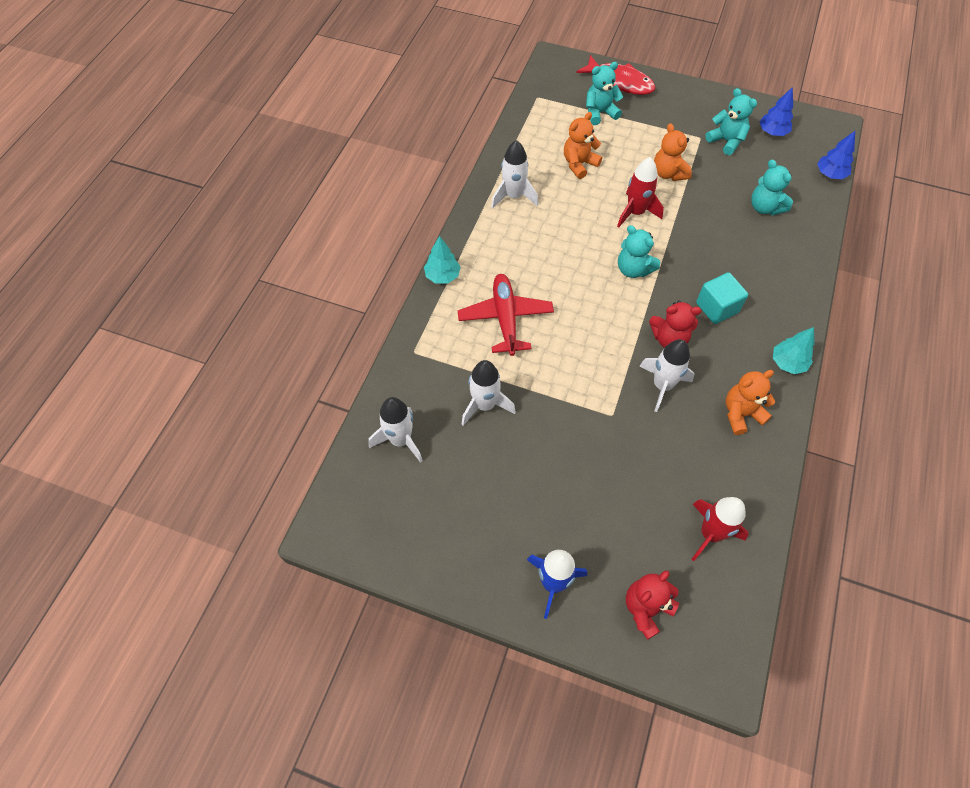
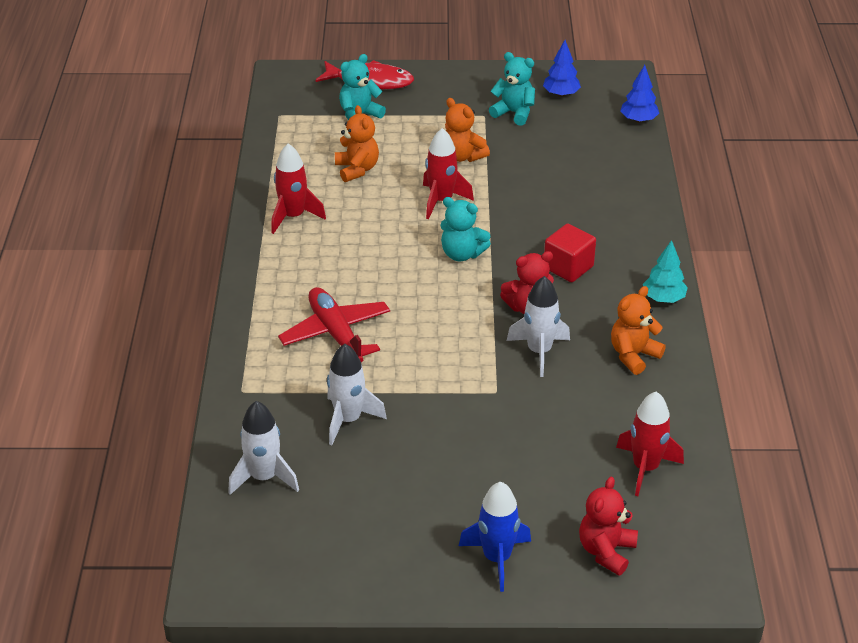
camera: 20 degrees left, 20 degrees down
(442, 276) = (243, 311): turquoise tree -> none
(513, 196) = (293, 216): white rocket -> red rocket
(579, 164) = (357, 169): orange teddy bear -> orange teddy bear turned 135 degrees clockwise
(717, 308) = (568, 267): turquoise cube -> red cube
(765, 207) = (581, 165): turquoise teddy bear -> none

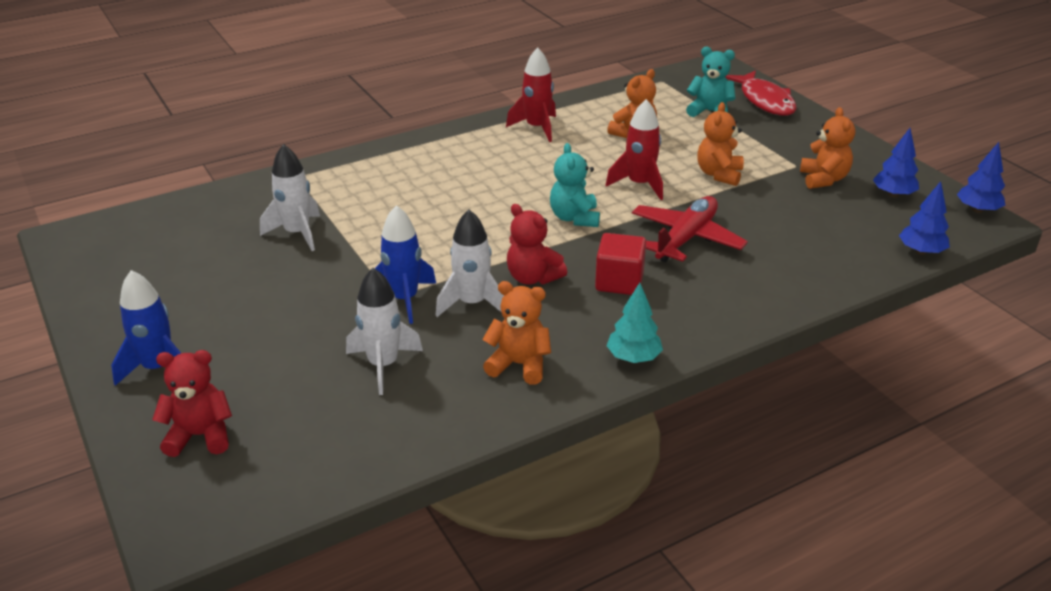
camera: 60 degrees right, 5 degrees down
(264, 477) = (201, 218): white rocket -> white rocket (383, 365)
(336, 333) = (404, 193): red plane -> red plane (686, 238)
(505, 386) = (404, 299): none -> blue rocket
(514, 113) = (823, 179): turquoise teddy bear -> orange teddy bear
(610, 71) = (977, 210): none -> blue tree
(645, 468) = (344, 426): red rocket -> none

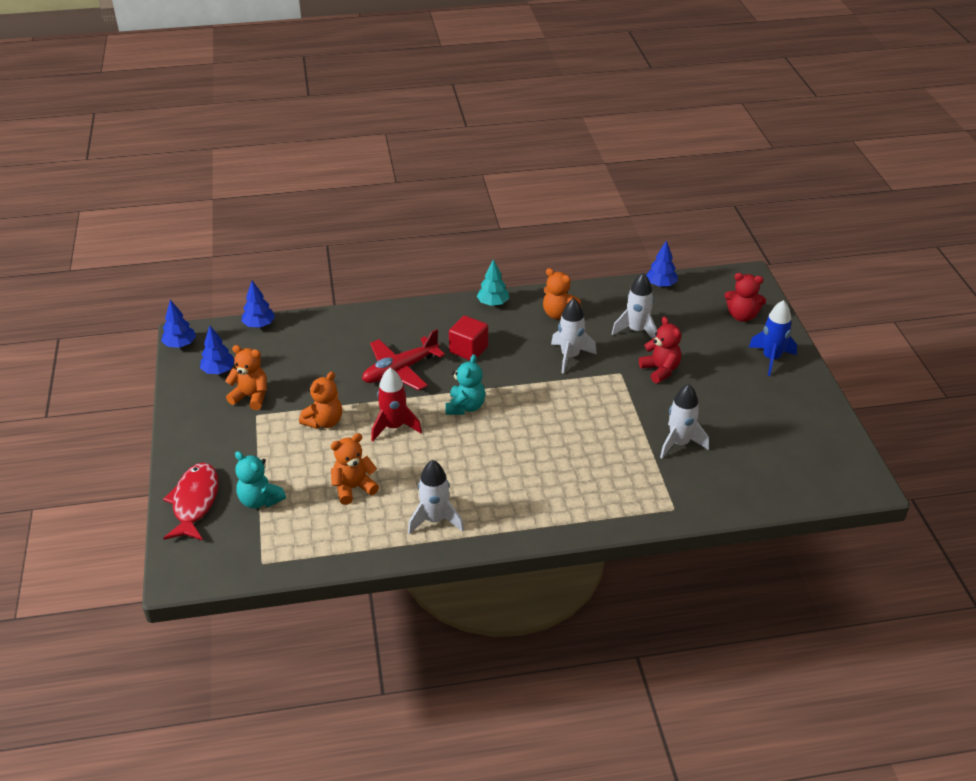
camera: 160 degrees left, 5 degrees up
(358, 467) = (660, 285): none -> blue tree
(404, 299) = (613, 369): blue rocket -> none
(533, 277) = (522, 365): red teddy bear -> red teddy bear (660, 370)
(537, 128) = (435, 520): red rocket -> white rocket
(823, 179) = (251, 397): orange teddy bear -> orange teddy bear turned 90 degrees clockwise

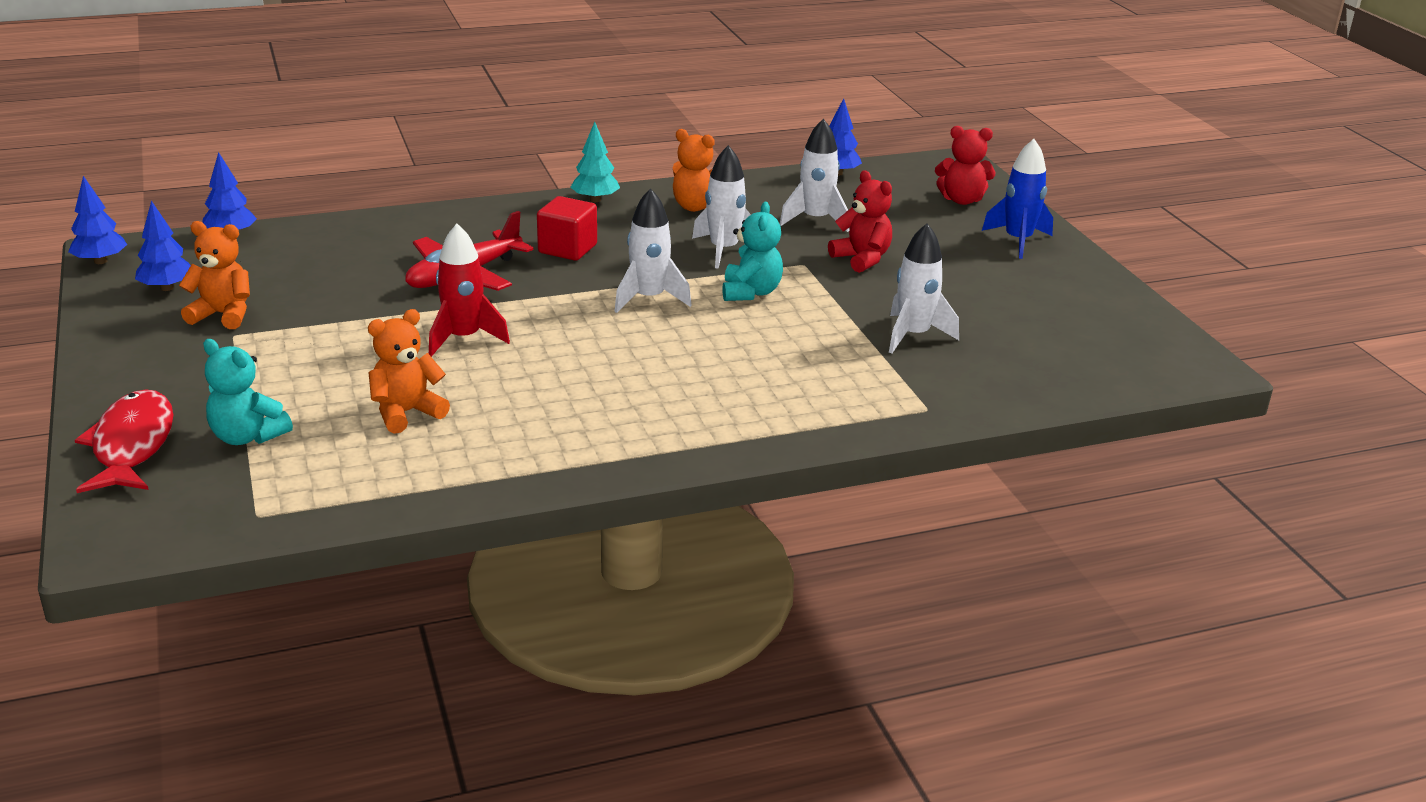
camera: 10 degrees left, 10 degrees down
(324, 421) = (348, 338): orange teddy bear -> none
(435, 520) = (549, 444): white rocket -> white rocket (649, 299)
(465, 407) = (574, 311): turquoise teddy bear -> turquoise teddy bear (751, 292)

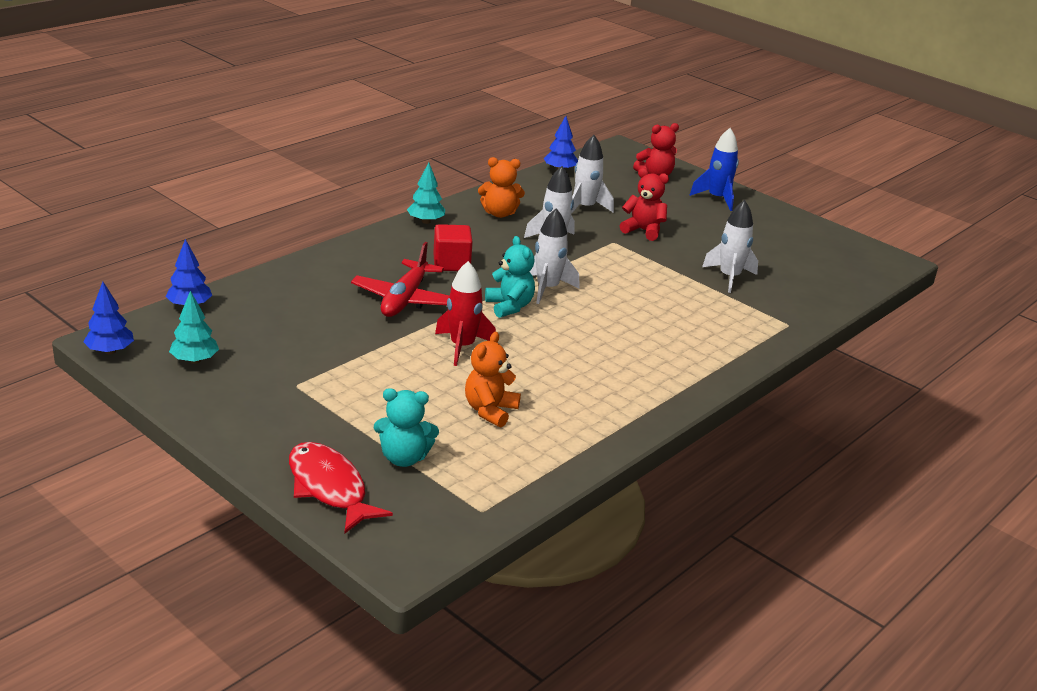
camera: 30 degrees left, 0 degrees up
(167, 288) = (194, 360): blue tree -> turquoise tree
(223, 315) = (267, 371): orange teddy bear -> none
(751, 292) = (604, 269): turquoise teddy bear -> turquoise teddy bear (509, 306)

